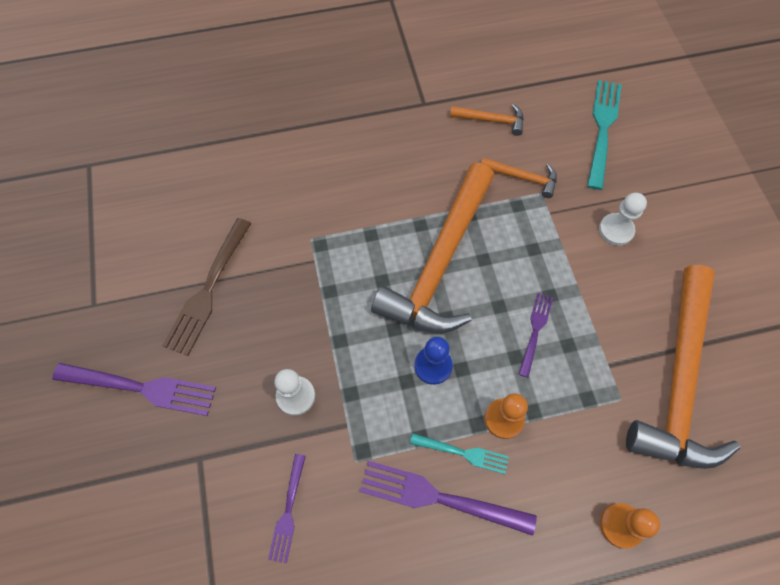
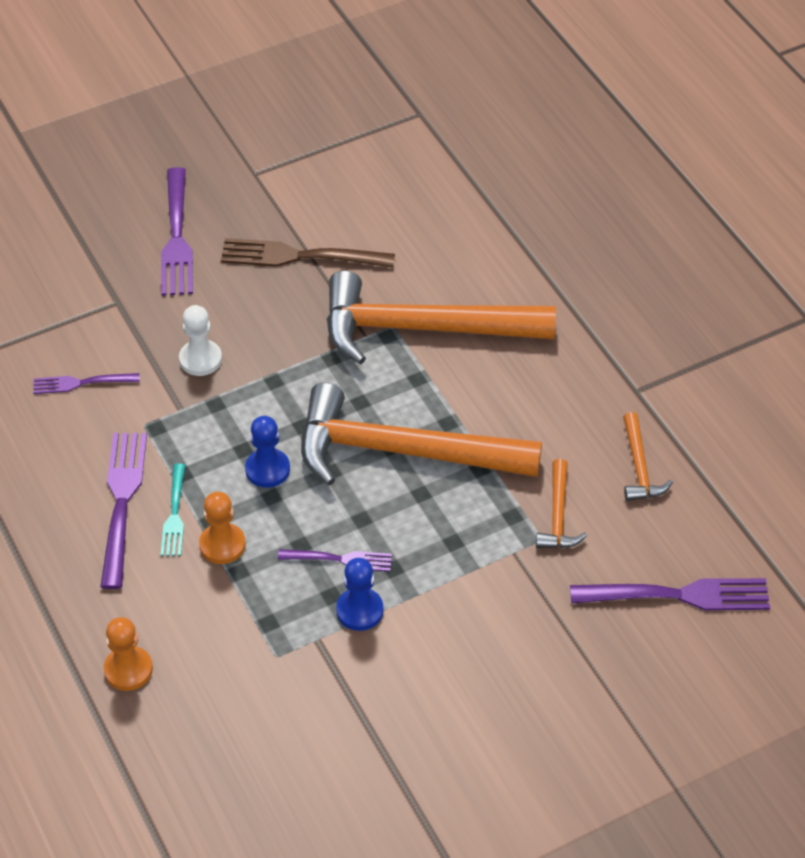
camera: 75 degrees right, 15 degrees down
(586, 328) = (359, 610): none -> blue pawn
(602, 130) = (677, 595): turquoise fork -> purple fork
(616, 230) = (513, 628): white pawn -> none
(678, 380) = (316, 714): orange hammer -> orange hammer (422, 328)

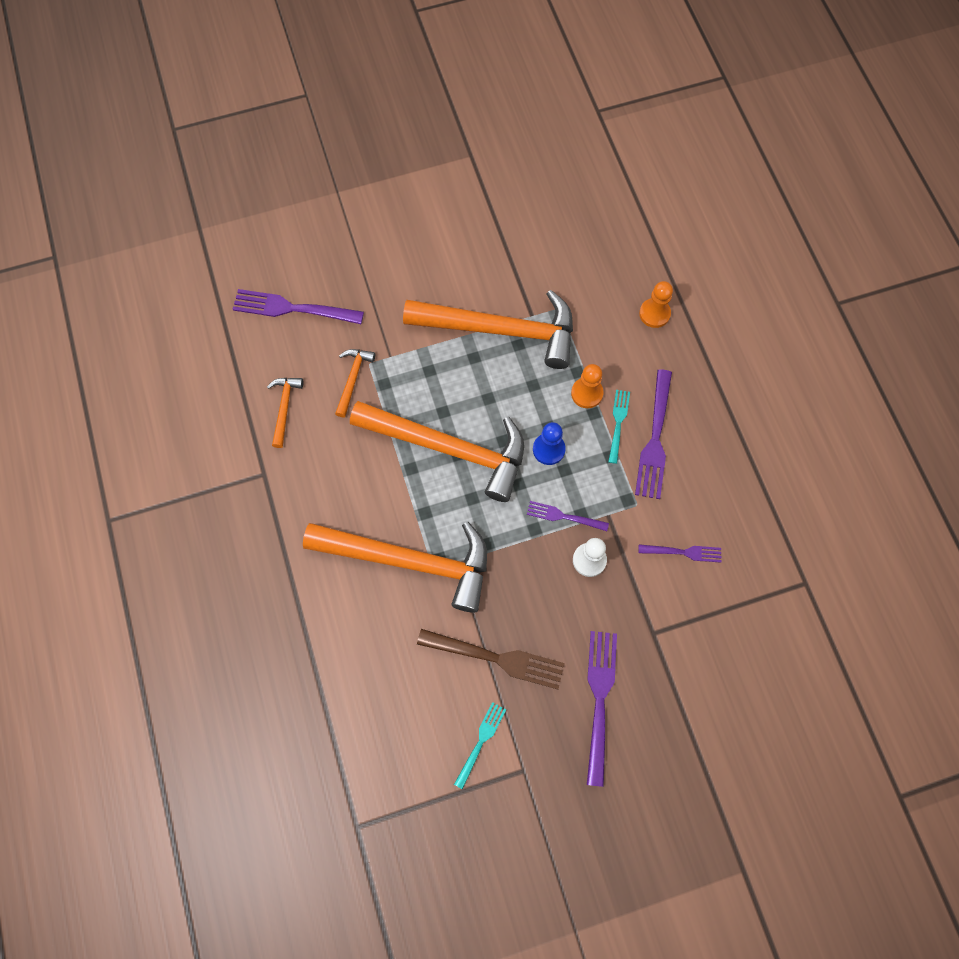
camera: 170 degrees left, 20 degrees up
(304, 188) = (480, 742): none -> turquoise fork
(339, 559) = (509, 369): purple fork -> purple fork (564, 516)
(359, 610) = (501, 330): blue pawn -> orange hammer

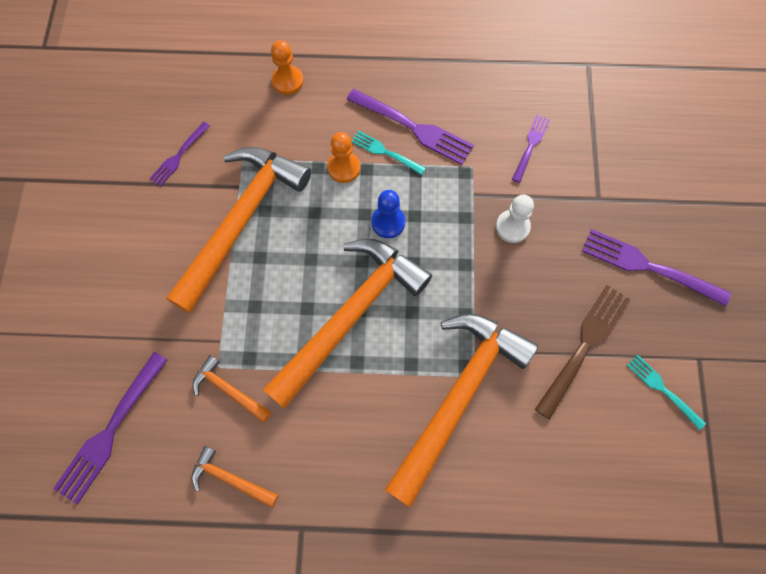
camera: 70 degrees left, 0 degrees up
(564, 516) = (462, 233): purple fork -> purple fork (179, 155)

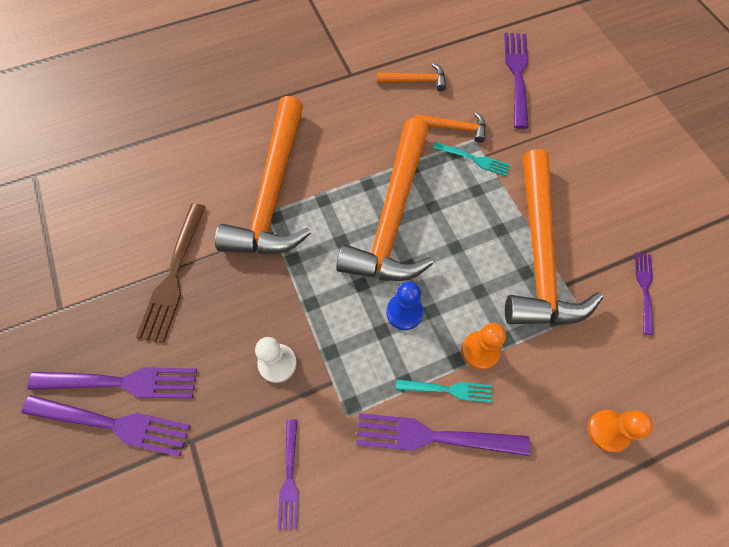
camera: 155 degrees right, 5 degrees down
(660, 237) = (112, 424): none -> purple fork
(663, 390) = (92, 268): turquoise fork -> turquoise fork (473, 159)

